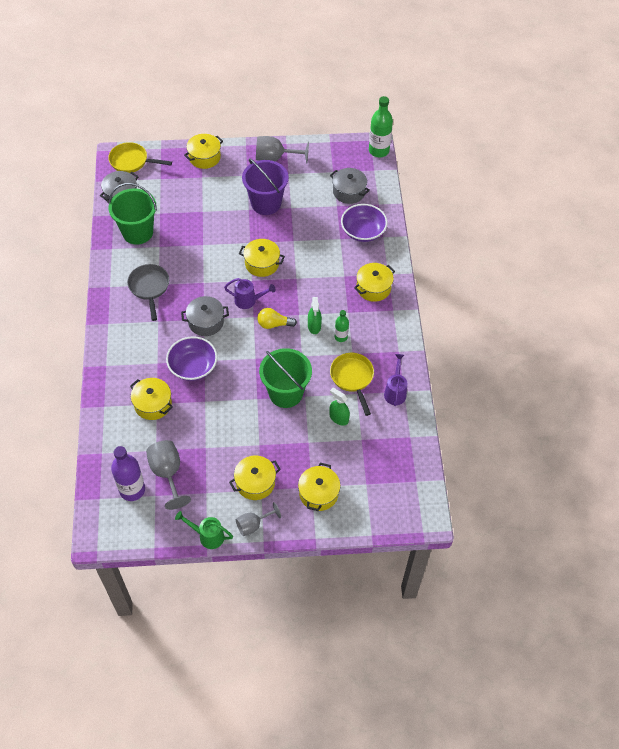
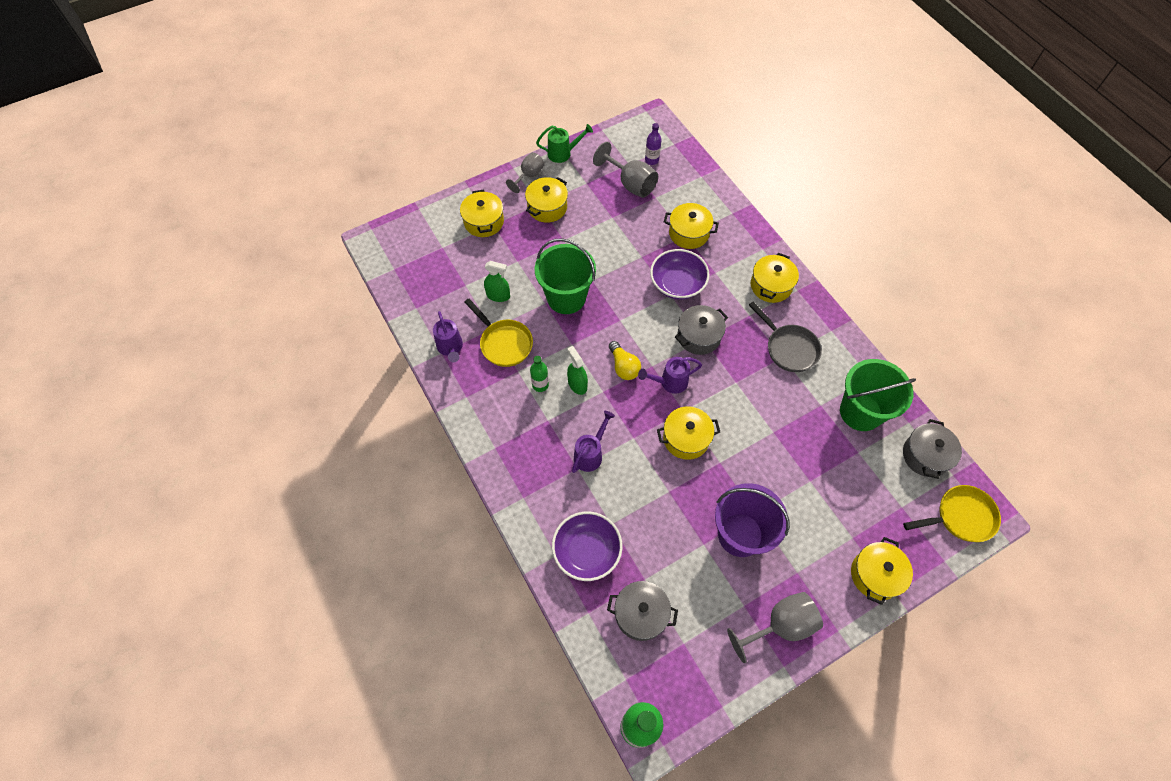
camera: 155 degrees right, 5 degrees up
(132, 490) = (651, 160): purple bottle -> purple bottle, size x0.56
(274, 324) = (624, 367): yellow light bulb -> yellow light bulb turned 90 degrees clockwise
(330, 280) = (590, 454): none -> purple watering can
(373, 288) = (532, 468): yellow pot -> yellow pot (771, 285)

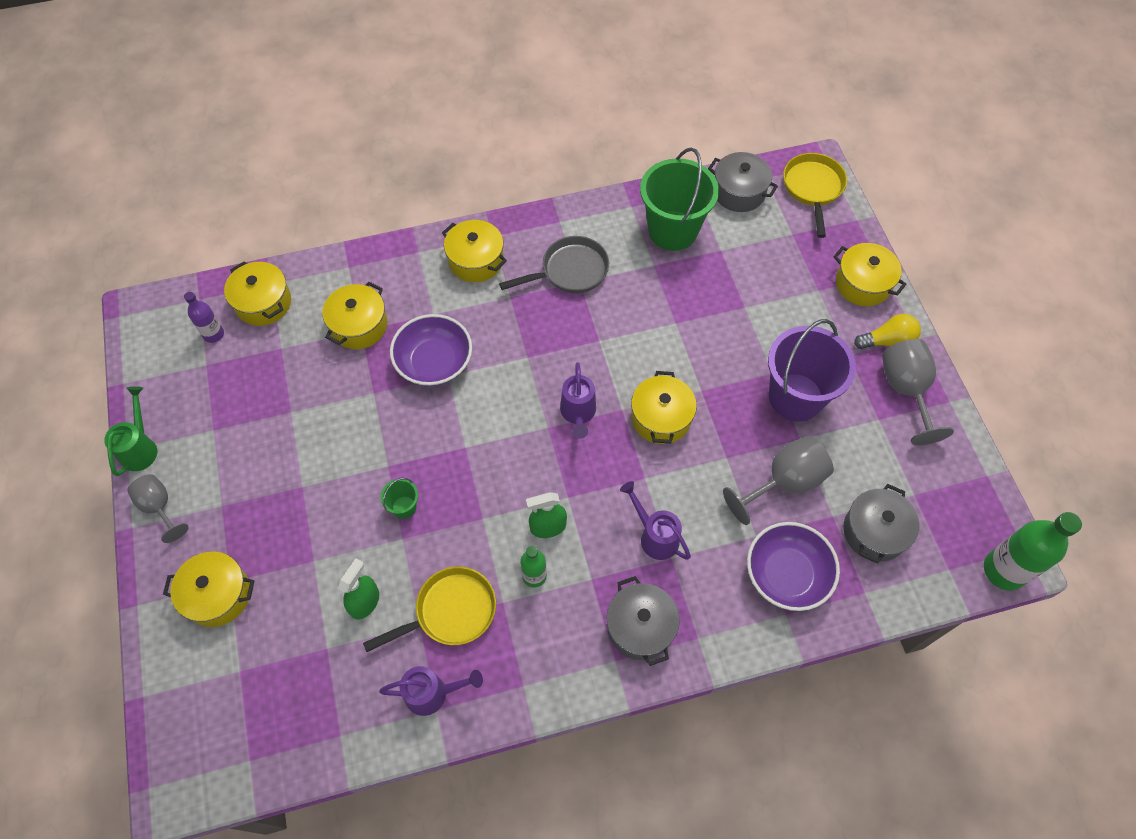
camera: 75 degrees left, 0 degrees up
(547, 207) = (233, 495): yellow pot -> yellow pot (263, 303)
(566, 298) = (404, 507): green bucket -> green bucket, size x0.42
(624, 367) = (539, 462): yellow light bulb -> yellow light bulb (887, 341)
(630, 184) = (242, 372): grey goblet -> grey goblet (784, 482)
(699, 336) = (522, 361): grey pot -> grey pot (640, 627)

